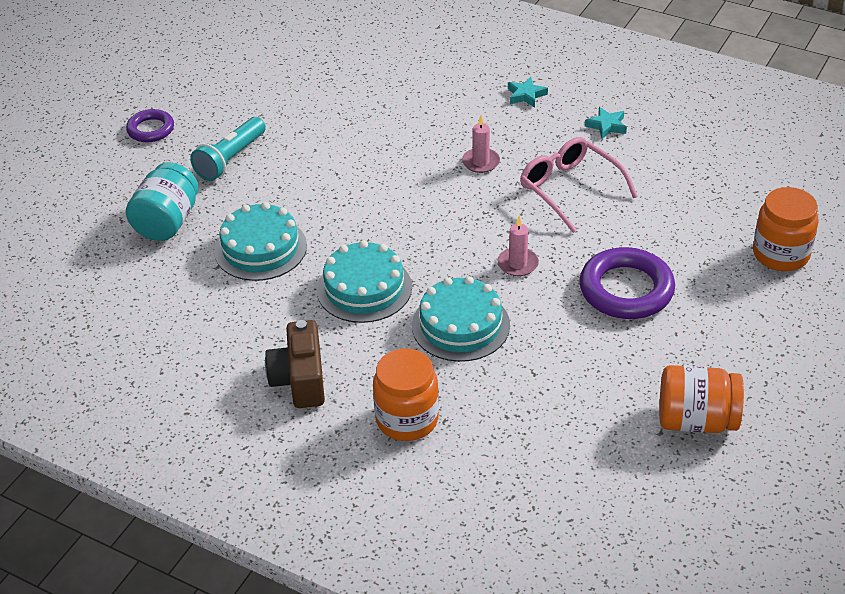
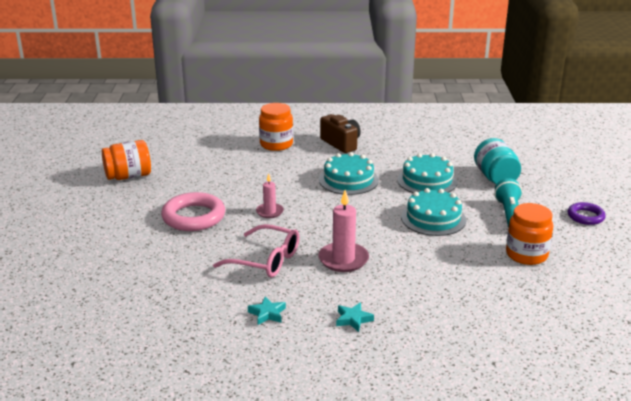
camera: 150 degrees right, 15 degrees down
(460, 325) = (280, 179): turquoise cake -> turquoise cake (433, 218)
(481, 162) = (343, 259): pink candle -> pink candle, size x1.66
(626, 289) = (193, 217): purple ring -> pink ring
(780, 254) = (95, 261): orange jar -> orange jar (526, 255)

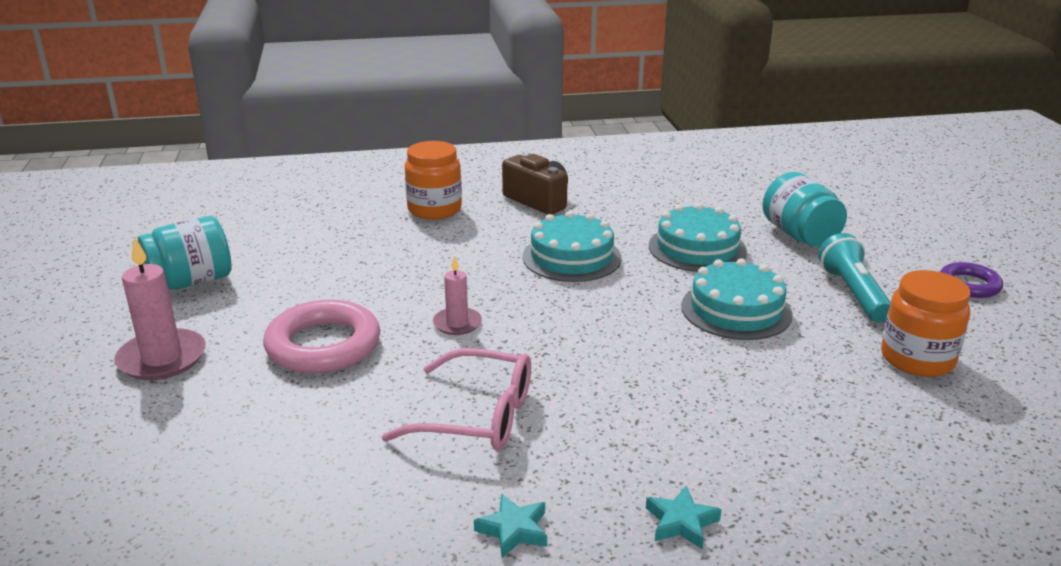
camera: 10 degrees left, 0 degrees up
(128, 176) = (191, 282): orange jar -> turquoise jar
(343, 259) = (616, 400): pink candle -> pink candle (162, 358)

